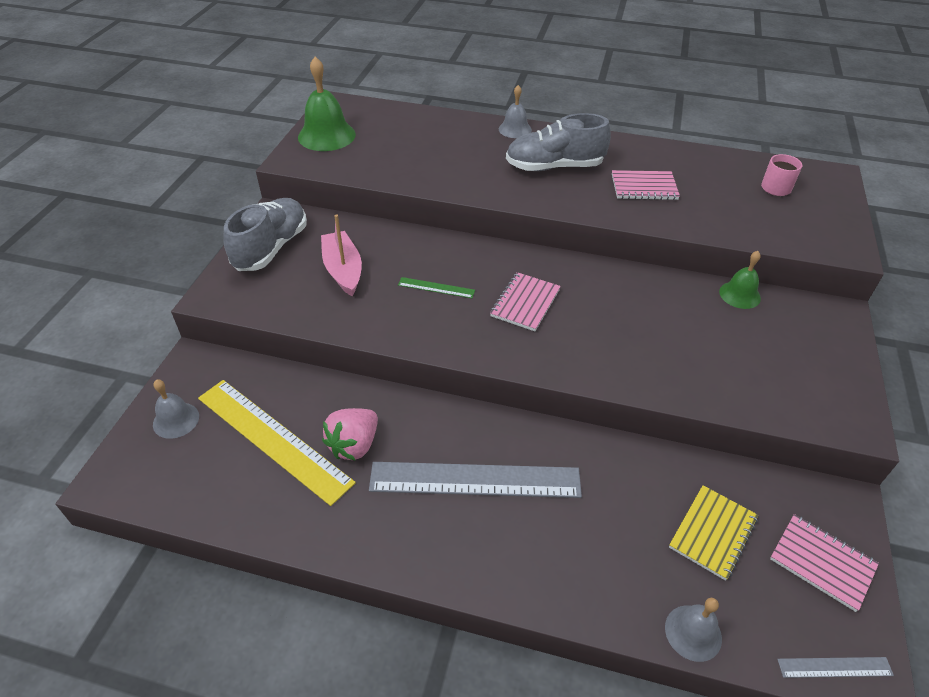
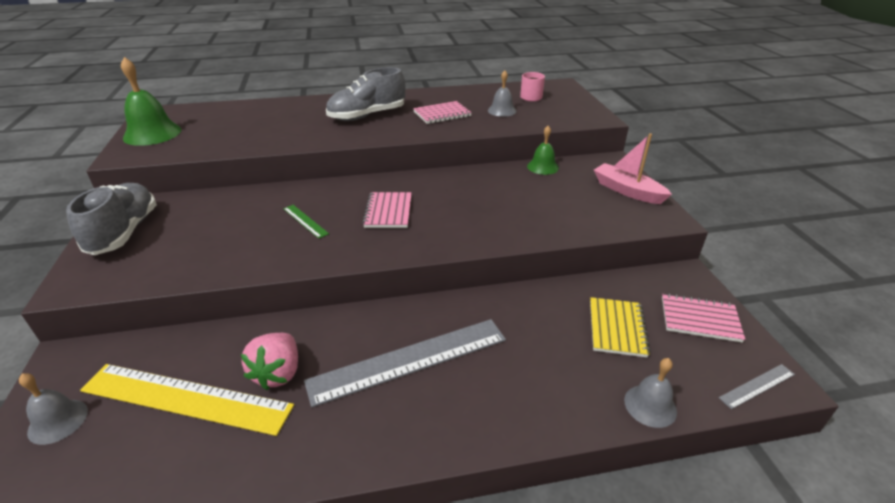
camera: 25 degrees left, 10 degrees down
(343, 270) = (208, 230): pink boat -> pink boat (627, 191)
(436, 288) = (305, 221): green ruler -> green ruler turned 60 degrees clockwise
(515, 129) = (322, 101): grey bell -> grey bell (502, 110)

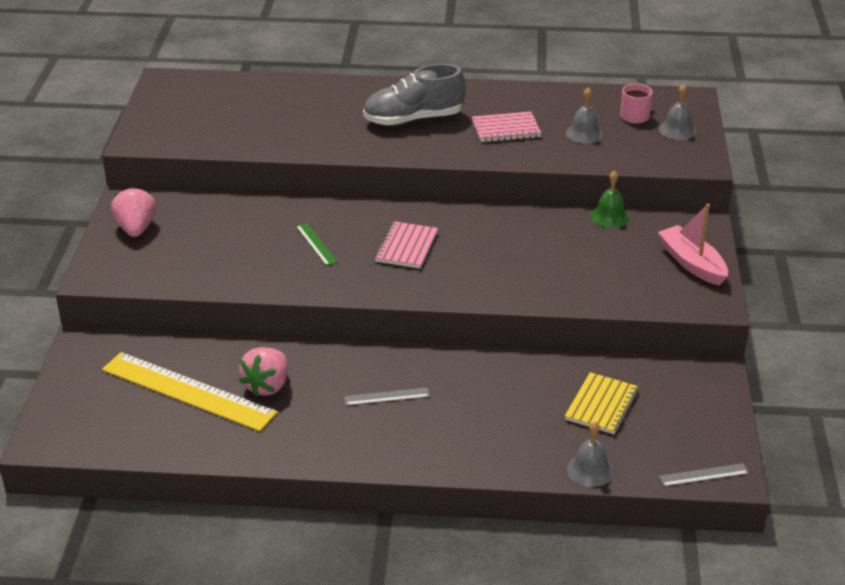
camera: 15 degrees right, 0 degrees up
(58, 421) = (87, 389): grey bell -> grey bell (677, 130)
(124, 232) = (136, 229): grey shoe -> pink strawberry
(152, 134) = (165, 113): green bell -> none
(409, 360) = (387, 397): grey ruler -> grey ruler, size x0.44
(700, 319) = (694, 412): pink notebook -> none

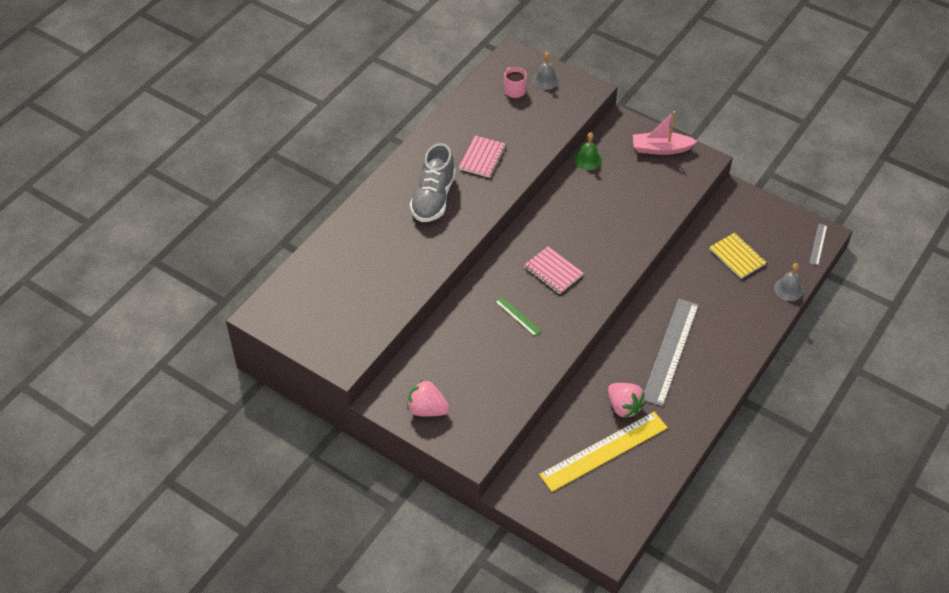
camera: 60 degrees left, 15 degrees up
(316, 244) = (518, 316): green ruler -> green ruler turned 45 degrees clockwise
(387, 397) = (671, 351): grey ruler -> grey ruler, size x2.28
(584, 133) = (517, 124): grey bell -> none

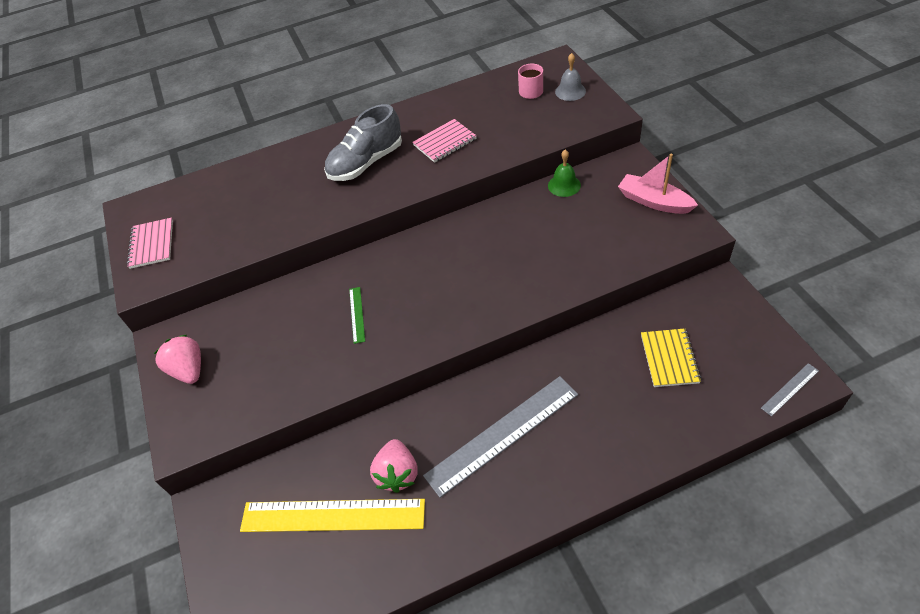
camera: 40 degrees right, 0 degrees up
(553, 271) = (432, 283): pink notebook -> pink notebook (152, 244)
(788, 289) = (708, 428): grey bell -> none

